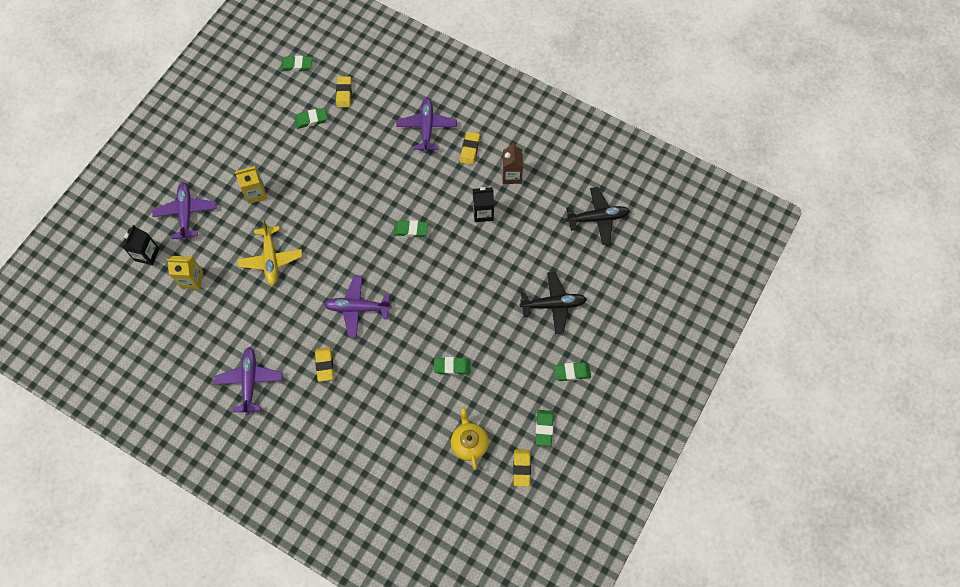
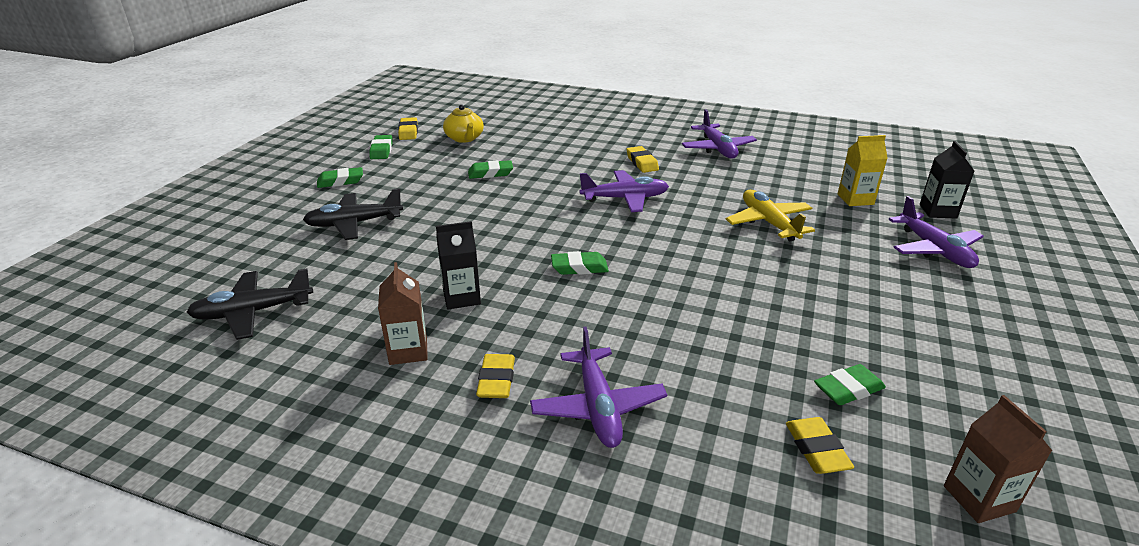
camera: 170 degrees right, 35 degrees down
(256, 193) = (853, 279): yellow carton -> none
(297, 65) = (979, 498): green eraser -> brown carton

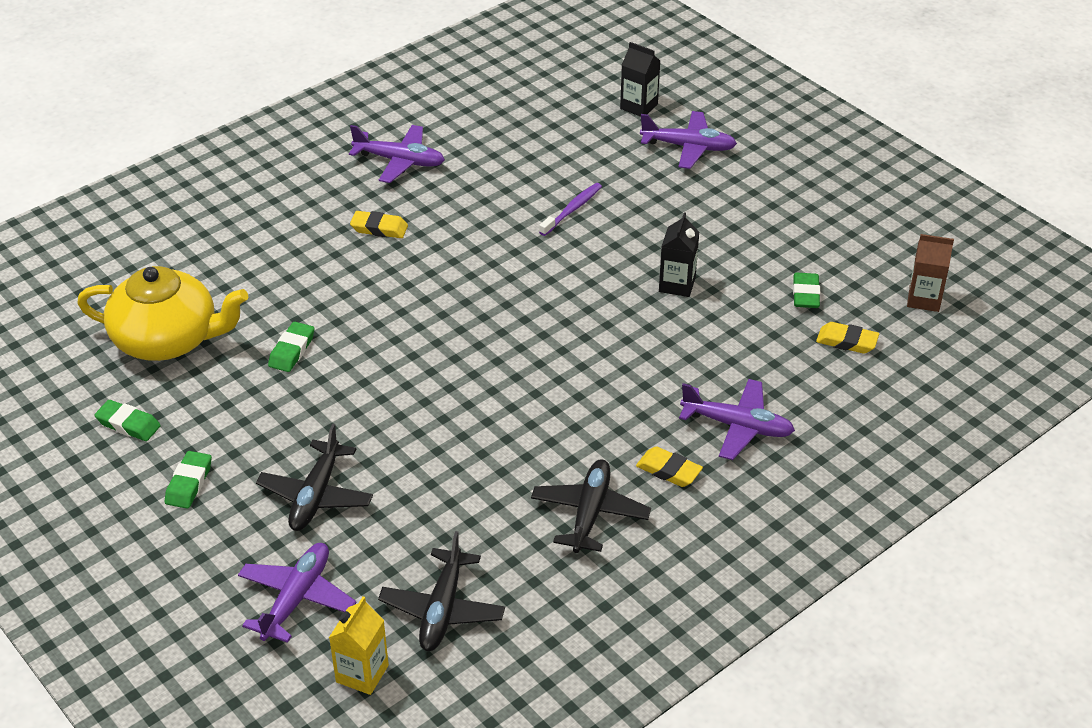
camera: 60 degrees left, 10 degrees up
(408, 132) = (91, 384): yellow eraser -> none
(408, 351) = (590, 512): brown carton -> black plane
(461, 297) = (533, 454): black carton -> black carton (677, 284)
(464, 138) = (168, 340): yellow teapot -> yellow teapot, size x1.84
(579, 267) = (546, 360): green eraser -> none
(625, 198) = (446, 276): purple plane -> purple plane (297, 598)
(768, 223) = (572, 210): yellow plane -> purple toothbrush
(855, 199) = (579, 137): yellow carton -> yellow carton (362, 673)

